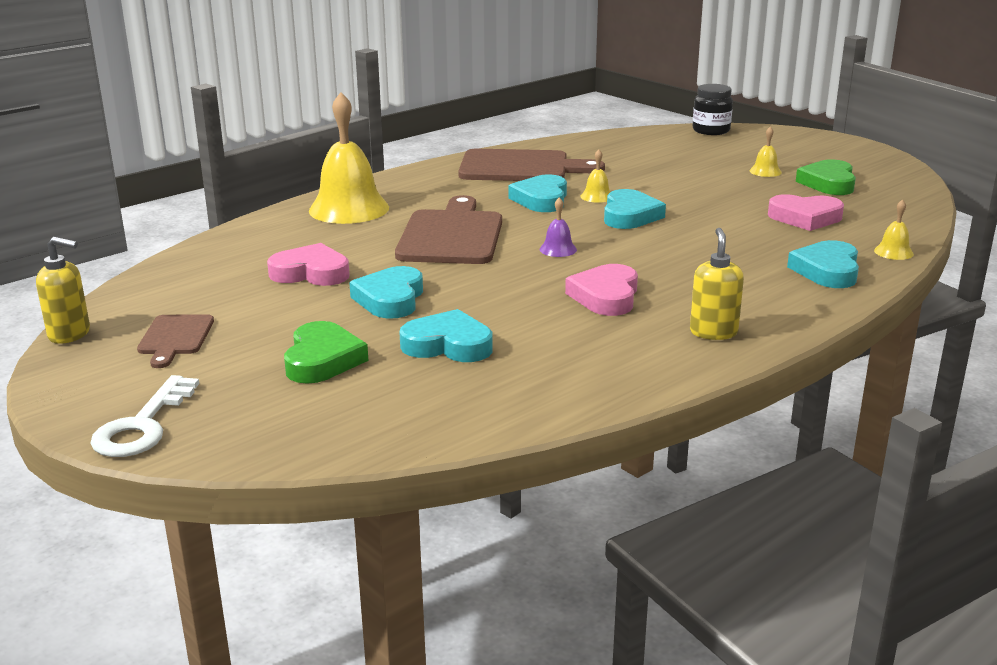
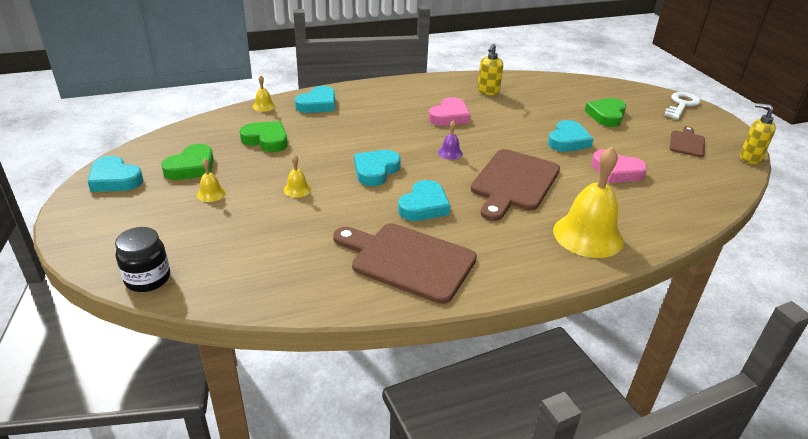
camera: 160 degrees left, 10 degrees up
(448, 345) = (544, 109): turquoise heart -> turquoise heart (115, 179)
(597, 196) = (378, 198): yellow bell -> yellow bell (297, 189)
(713, 332) = (417, 89): yellow soap dispenser -> yellow soap dispenser (488, 91)
(805, 218) = (266, 140): pink heart -> green heart

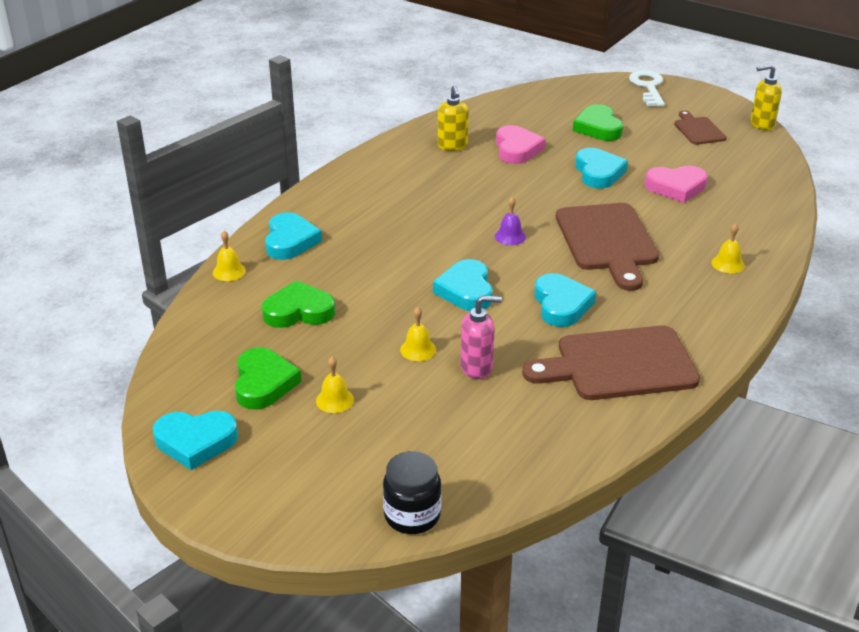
camera: 35 degrees left, 0 degrees up
(315, 216) = (477, 367): none -> pink soap dispenser
(449, 116) = (453, 194): pink heart -> pink heart (517, 149)
(588, 235) = (727, 264): yellow bell -> yellow bell, size x0.43

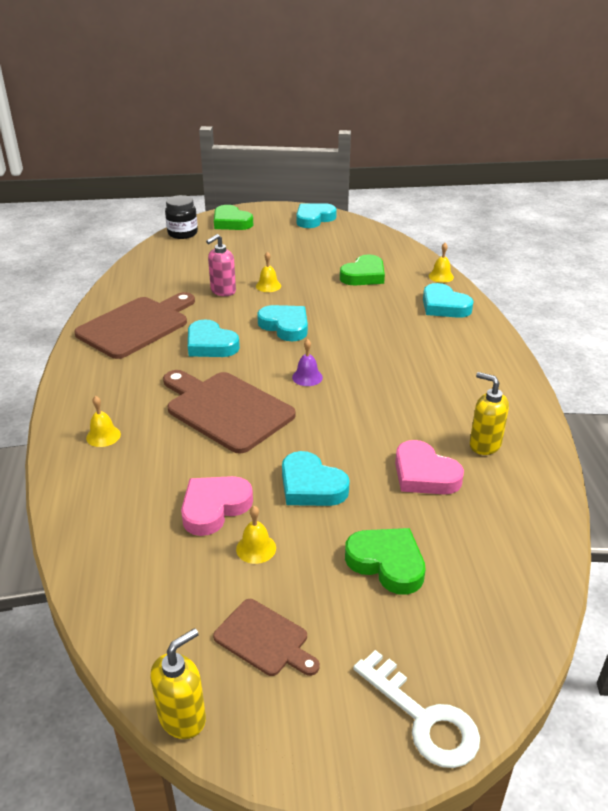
camera: 140 degrees right, 0 degrees up
(264, 383) = (323, 244): green heart -> green heart (231, 222)
(335, 400) = (277, 252): yellow bell -> yellow bell (256, 548)

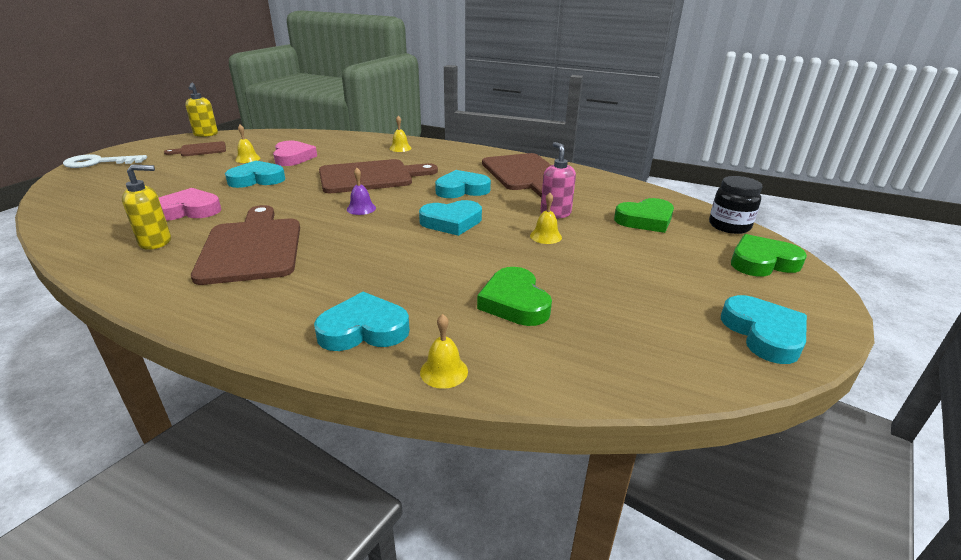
camera: 120 degrees right, 5 degrees down
(387, 563) = (168, 179): green heart -> green heart (645, 220)
(428, 391) = (252, 247): none -> brown cutting board

